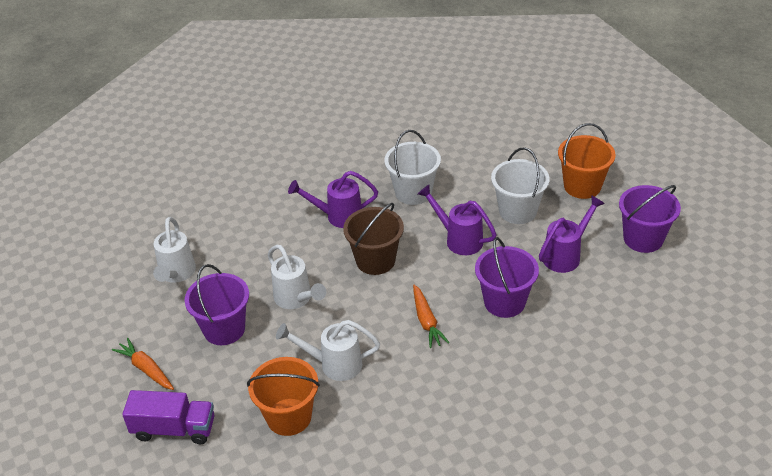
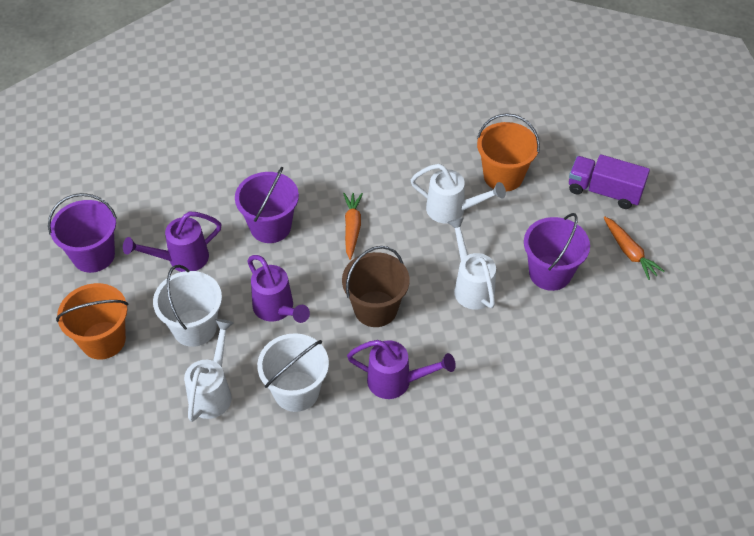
camera: 165 degrees left, 10 degrees up
(176, 274) = (596, 354): white watering can -> white watering can (213, 391)

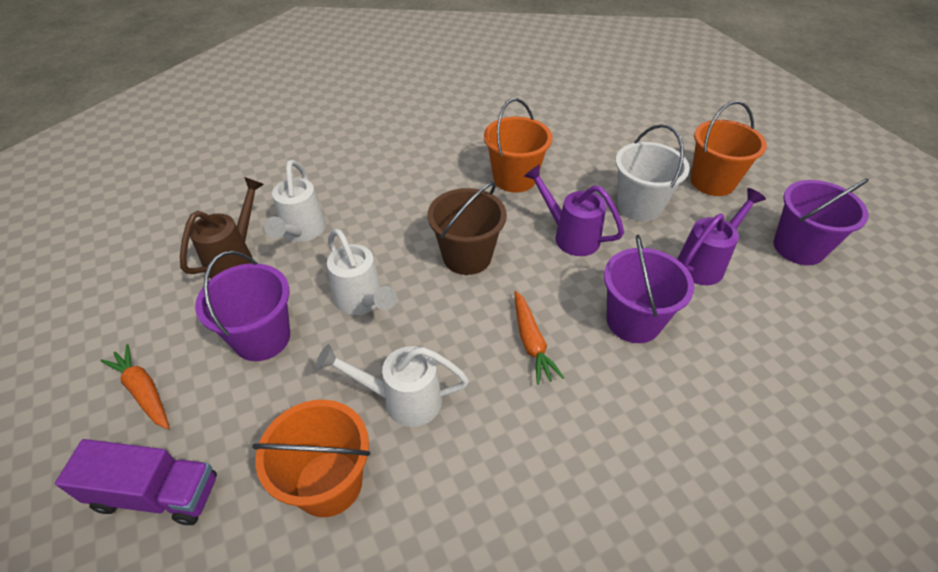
camera: 165 degrees right, 5 degrees down
(213, 391) = (586, 166): white watering can -> white watering can (301, 233)
(296, 391) = (514, 178): white bucket -> orange bucket
(397, 382) = (424, 201): purple watering can -> none
(580, 354) = (235, 257): none -> brown watering can

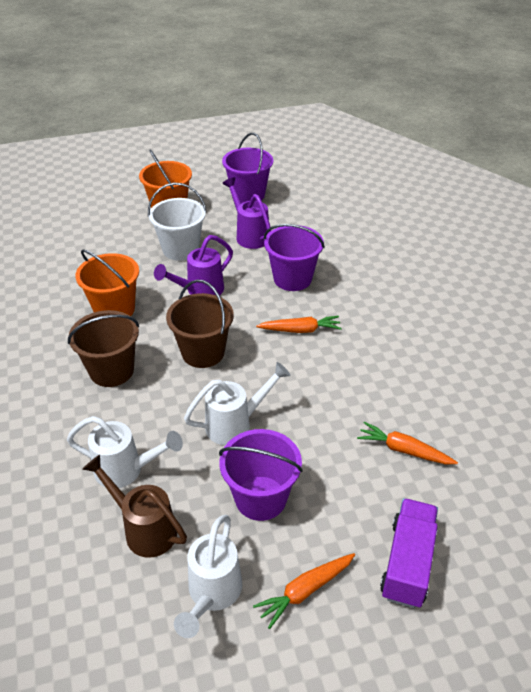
camera: 80 degrees left, 5 degrees down
(329, 483) = (403, 450): orange bucket -> orange carrot
(402, 400) = (339, 405): white watering can -> white watering can (212, 595)
(426, 196) = (111, 371): none -> brown bucket

